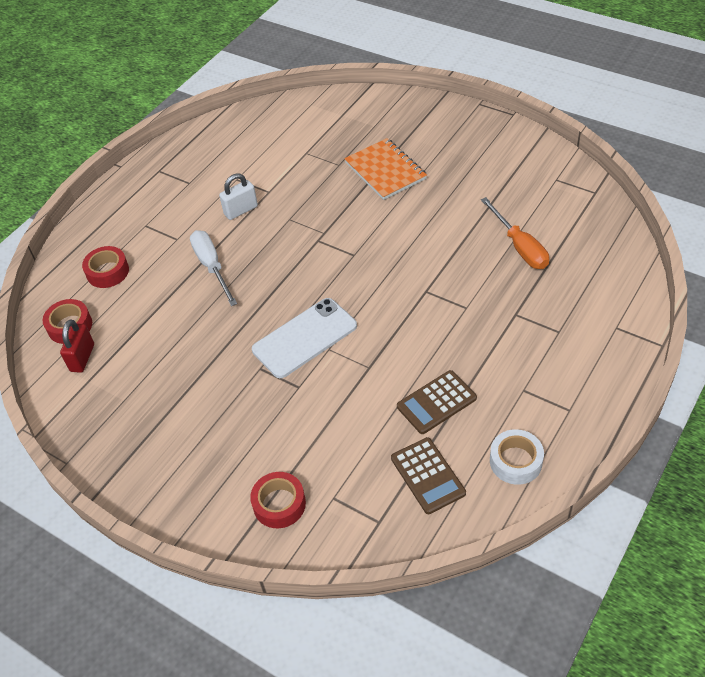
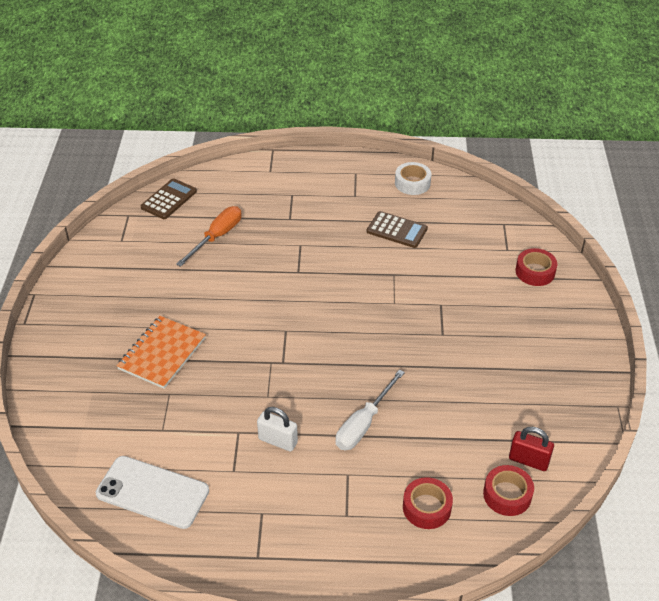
camera: 125 degrees left, 5 degrees down
(82, 358) = (528, 460): red padlock -> red padlock turned 45 degrees clockwise
(304, 338) = (394, 321): white phone -> white phone (152, 492)
(427, 476) = (454, 215): brown calculator -> brown calculator (169, 199)

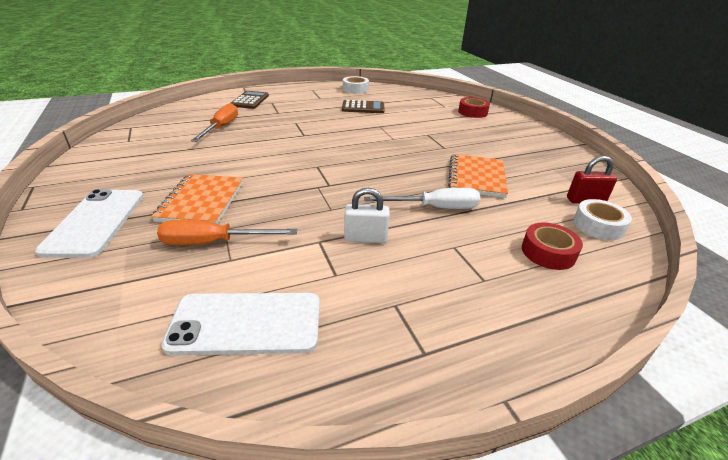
camera: 25 degrees left, 10 degrees down
(75, 356) = (95, 222): none -> white phone
(156, 407) = (214, 242): none -> orange screwdriver
(169, 199) = (167, 115): brown calculator -> brown calculator (250, 100)
(364, 423) = (434, 208): white screwdriver -> white screwdriver turned 105 degrees counterclockwise
(440, 393) = (476, 177): none -> orange notebook
(507, 495) = (598, 226): red tape -> white tape

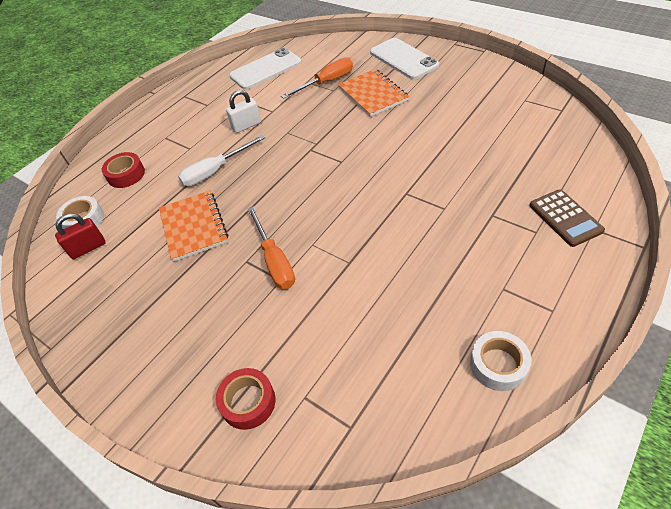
camera: 155 degrees right, 15 degrees up
(221, 127) = (493, 155): orange screwdriver -> orange screwdriver (274, 261)
(363, 108) = (414, 299): brown calculator -> none

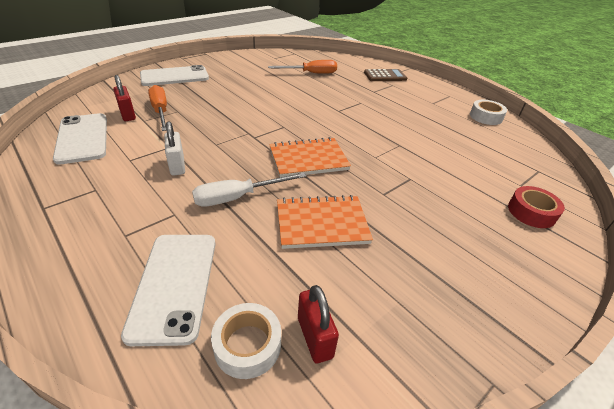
camera: 85 degrees left, 10 degrees down
(126, 175) = (174, 284): red tape -> white phone
(215, 171) = (238, 197): white screwdriver -> white screwdriver turned 90 degrees clockwise
(274, 261) = (388, 178): orange screwdriver -> orange screwdriver (311, 73)
(311, 70) = (127, 115): none -> red padlock
(373, 94) = (207, 97): orange notebook -> orange notebook (308, 159)

